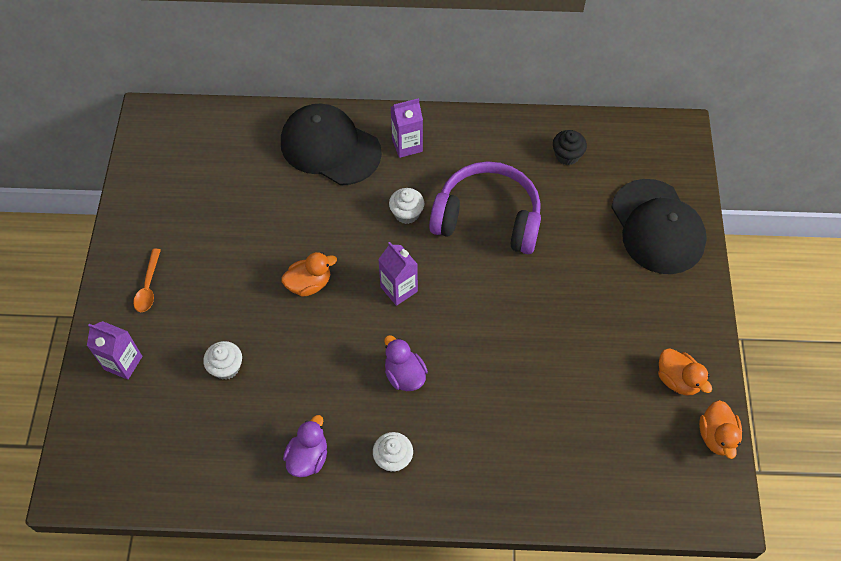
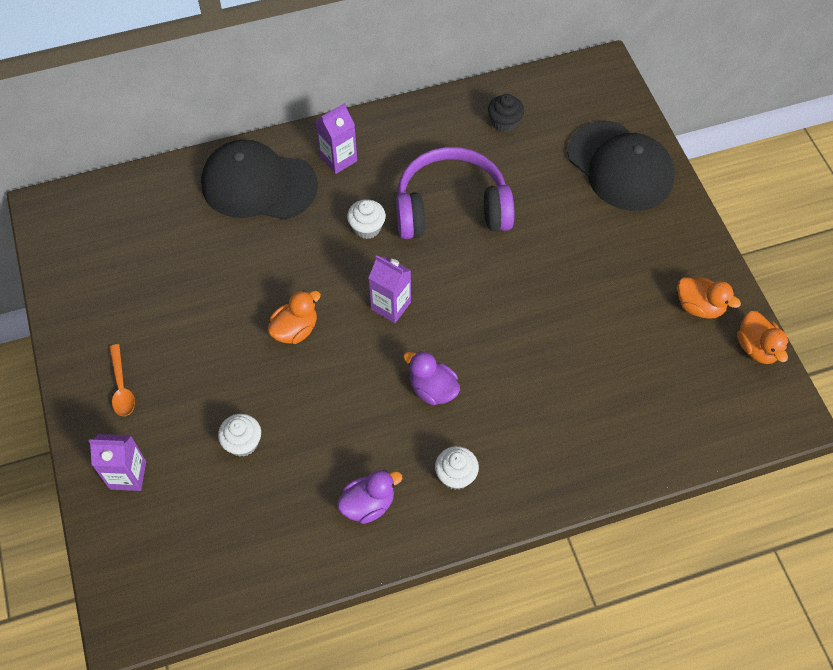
camera: 20 degrees left, 0 degrees up
(308, 457) = (368, 504): purple duck -> purple duck turned 60 degrees clockwise

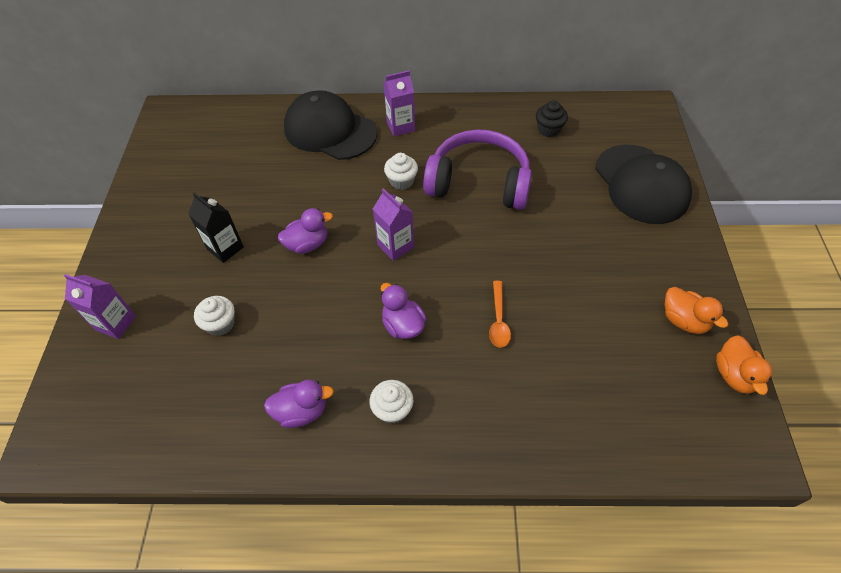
camera: 20 degrees right, 5 degrees down
(122, 387) = (149, 252): orange spoon -> orange spoon (498, 320)
(206, 359) = (225, 248): none -> black carton
(295, 329) = (307, 244): orange duck -> purple duck

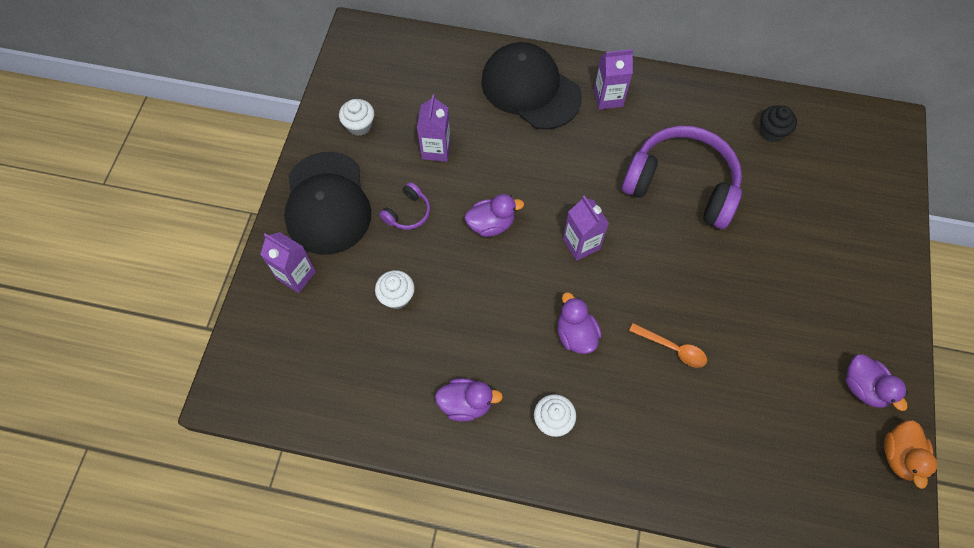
camera: 10 degrees right, 10 degrees up
(225, 248) = (408, 212): black carton -> purple headphones
(248, 191) = (436, 149): none -> purple carton
(401, 181) = (599, 167): white cupcake -> white cupcake (359, 125)
(498, 320) = (672, 348): orange spoon -> orange spoon turned 75 degrees counterclockwise
(641, 184) = (859, 221): black cap -> black cap (327, 203)
(684, 320) = (863, 387): orange duck -> purple duck

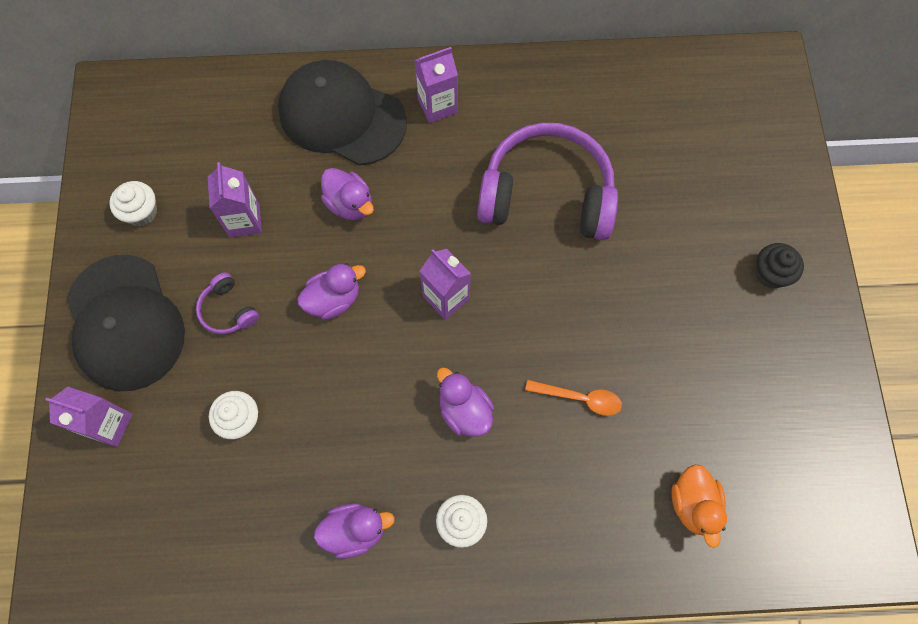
camera: 15 degrees left, 5 degrees up
(408, 212) = (228, 310): purple headphones -> purple headphones turned 120 degrees clockwise
(771, 132) = (636, 104): black cupcake -> black cupcake (770, 273)
(863, 387) = (800, 388): purple duck -> purple duck (350, 204)
(899, 456) = (855, 458): orange duck -> orange duck (693, 504)

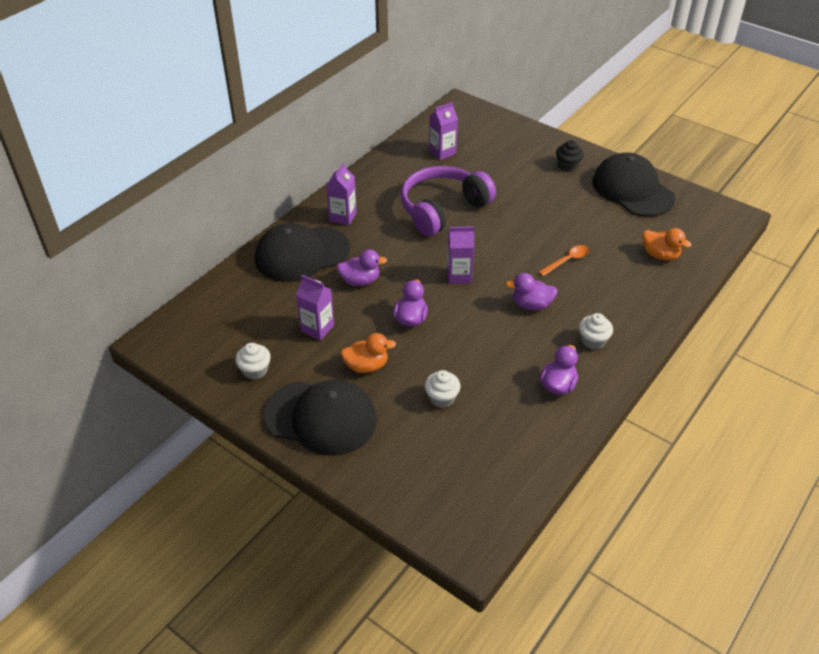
camera: 50 degrees left, 25 degrees down
(109, 425) = (381, 461): purple carton -> purple carton (442, 152)
(228, 310) = (366, 366): purple headphones -> orange duck
(798, 385) = (632, 190): none -> black cap

